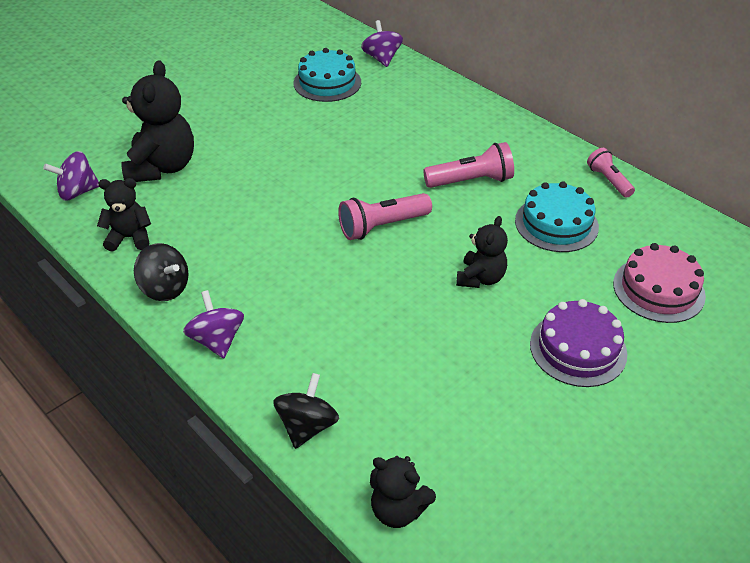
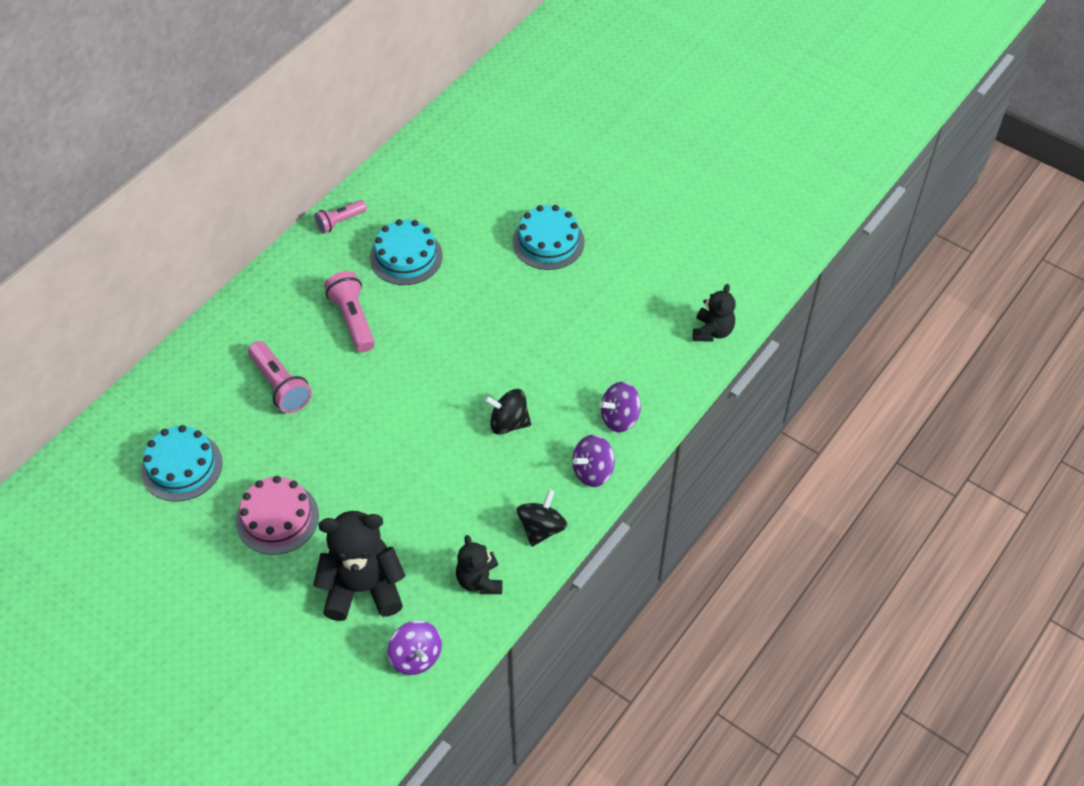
camera: 100 degrees left, 10 degrees up
(307, 426) = (661, 393): black spinning top -> black spinning top (508, 423)
(382, 58) = (125, 421): purple spinning top -> purple spinning top (620, 418)
(382, 226) = (429, 379): pink flashlight -> pink flashlight (280, 386)
(480, 278) = (484, 303): black teddy bear -> none
(578, 349) = (548, 242): purple cake -> turquoise cake
(658, 289) = (475, 195): pink cake -> pink cake (277, 518)

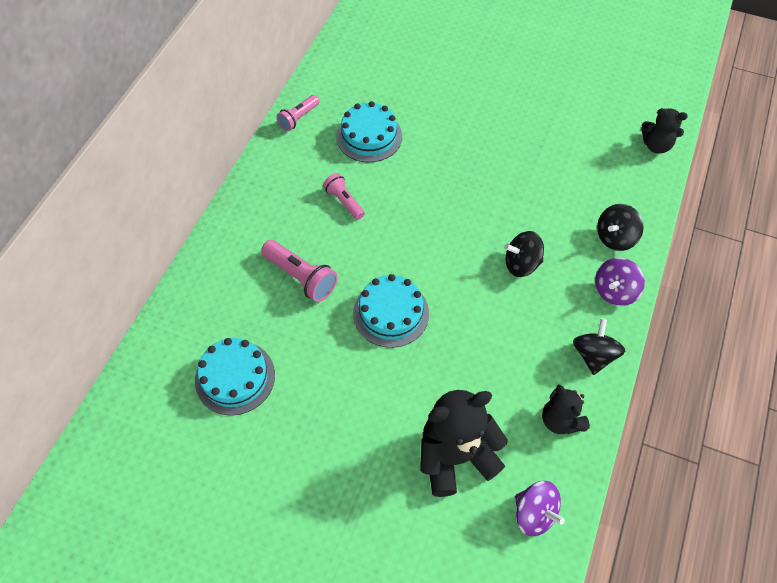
camera: 15 degrees left, 5 degrees up
(277, 518) = (346, 406): pink cake -> none
(353, 319) = (344, 201): pink flashlight -> pink flashlight, size x0.66
(548, 242) = (486, 99): turquoise cake -> turquoise cake (391, 313)
(620, 418) = (615, 237): purple spinning top -> black spinning top
(712, 331) = (656, 145): black teddy bear -> black teddy bear turned 105 degrees clockwise

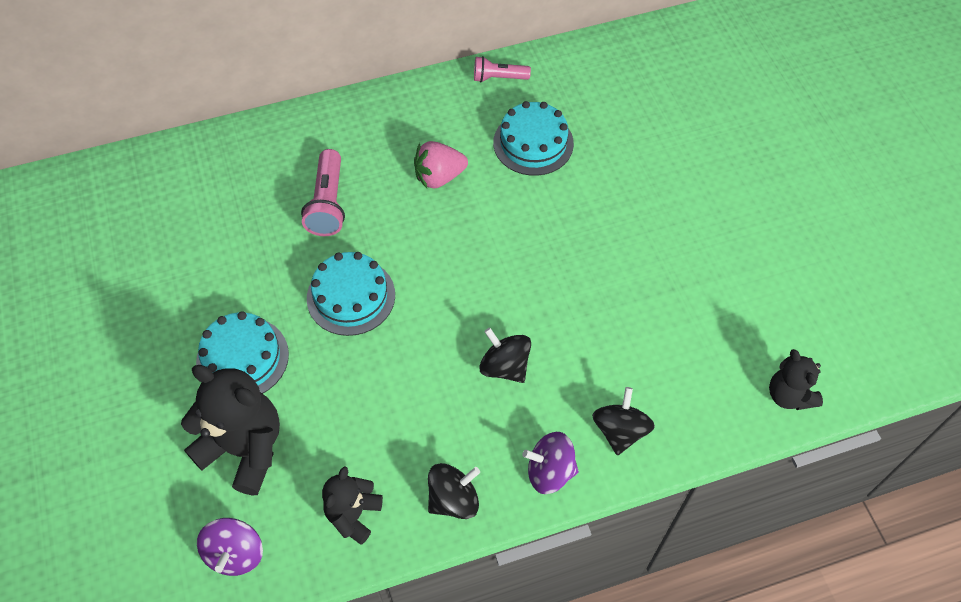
camera: 50 degrees right, 0 degrees up
(235, 377) = (189, 229): turquoise cake -> turquoise cake (242, 358)
(344, 201) = (439, 177): pink flashlight -> pink strawberry
(615, 237) = (620, 431): black spinning top -> black spinning top turned 90 degrees clockwise

